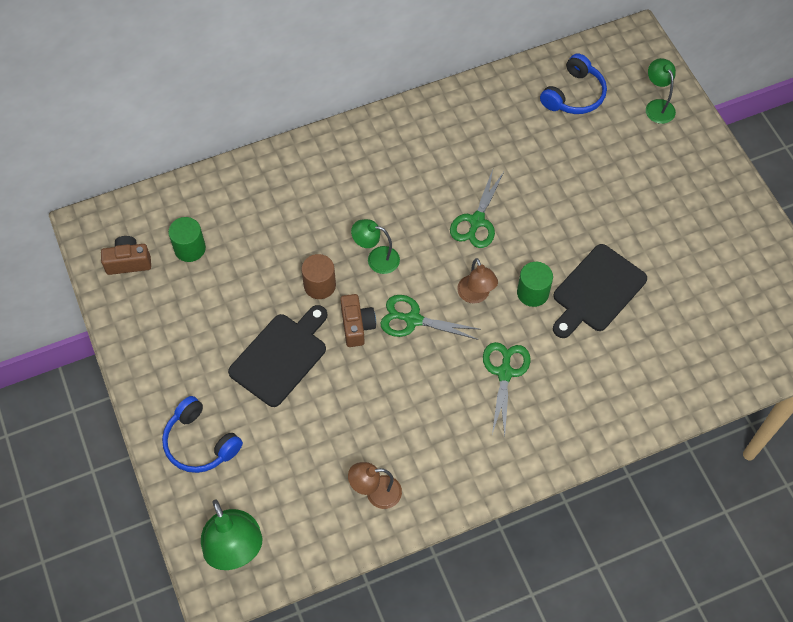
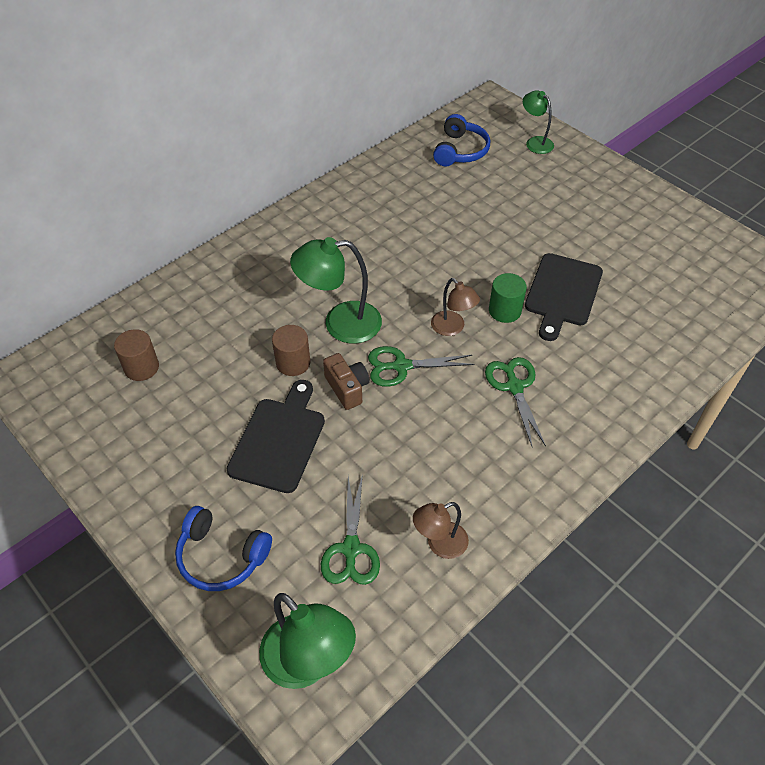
camera: 20 degrees left, 10 degrees down
(128, 262) = (77, 399): brown camera -> none
(190, 248) = (141, 367): green cylinder -> brown cylinder
(376, 258) = (340, 323): green lamp -> green lamp, size x1.68
(476, 221) = (422, 267): green scissors -> green scissors (351, 549)

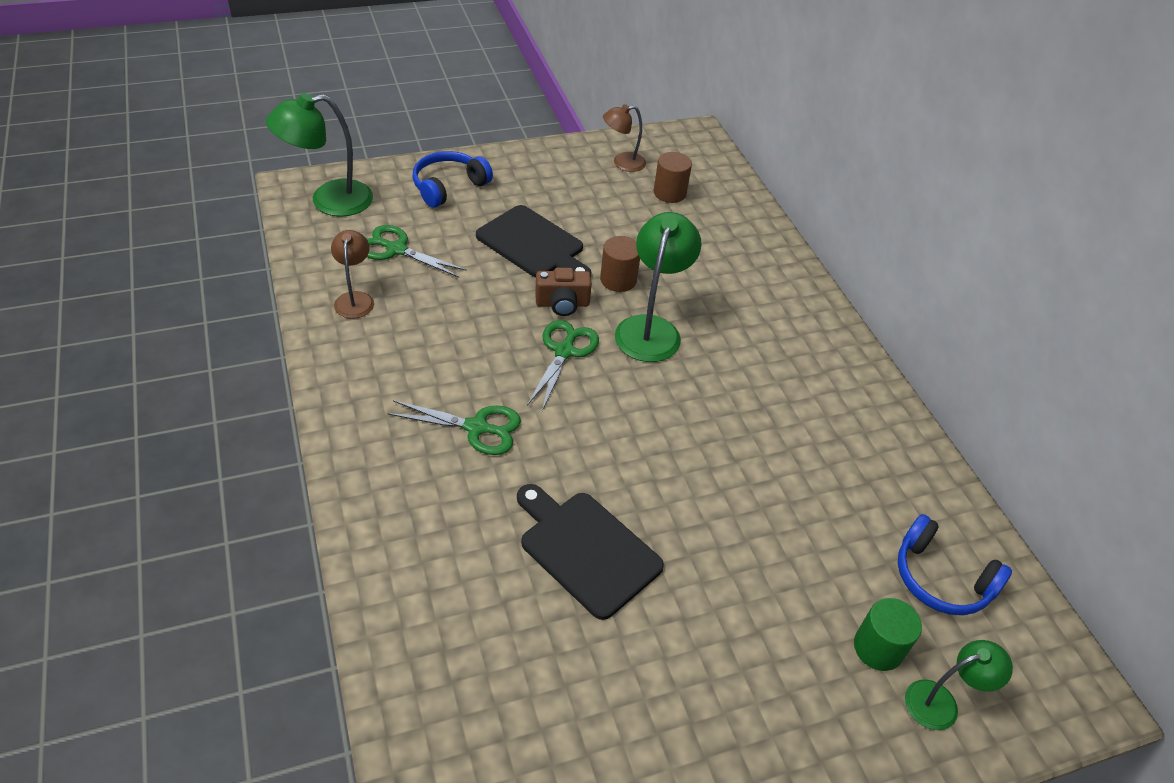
camera: 110 degrees right, 5 degrees down
(452, 328) = (592, 413): brown lamp -> brown lamp (622, 163)
(505, 311) = (590, 474): green cylinder -> green cylinder (878, 648)

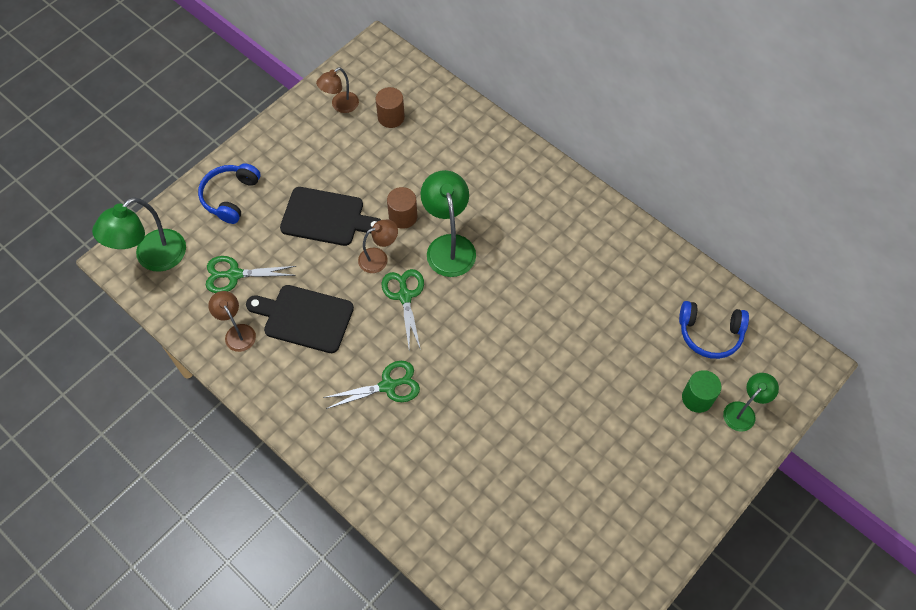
camera: 25 degrees left, 15 degrees up
(562, 304) = (379, 258): brown camera -> brown lamp
(586, 549) = (507, 431): black cutting board -> black cutting board (304, 318)

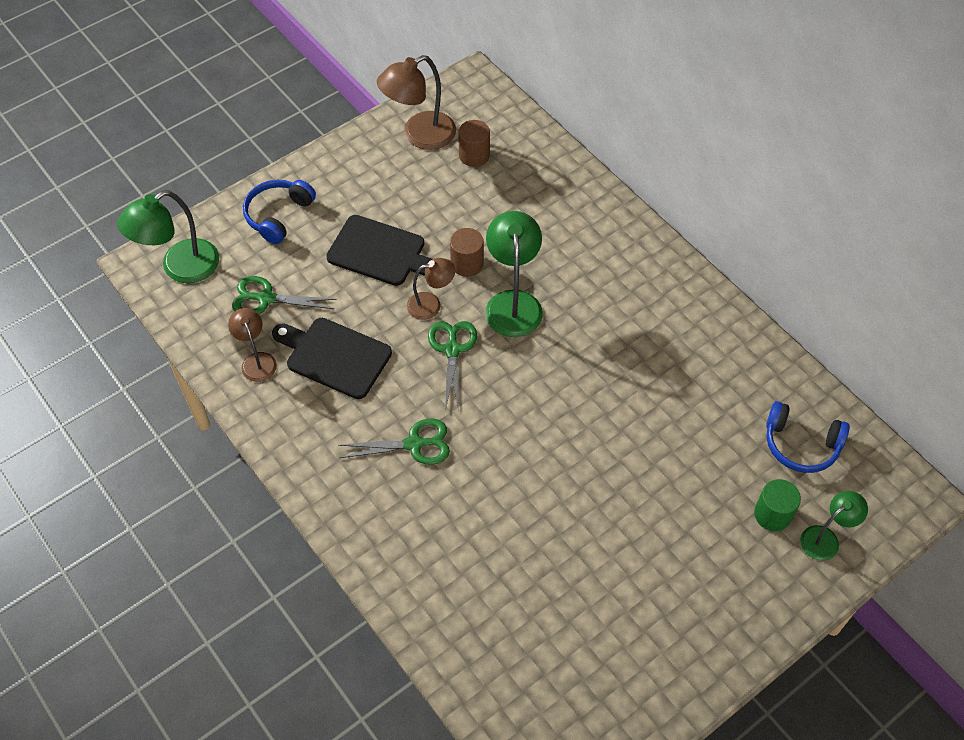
camera: 10 degrees right, 5 degrees down
(340, 105) = (419, 135): brown lamp -> brown lamp, size x1.68

